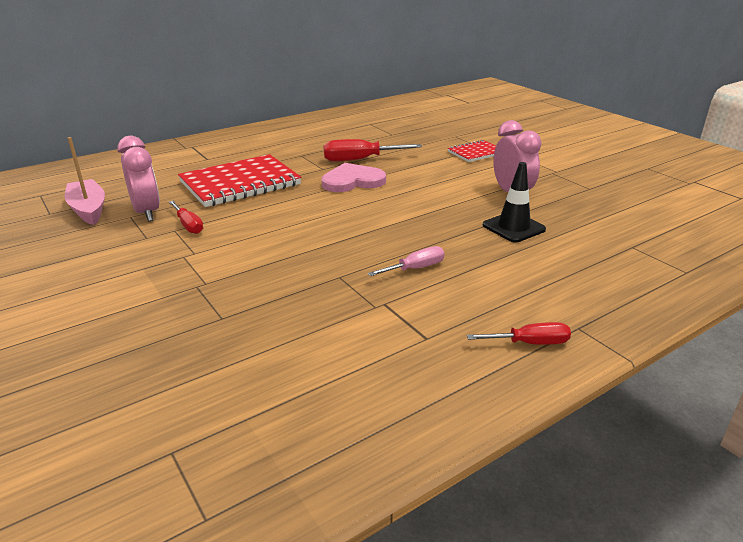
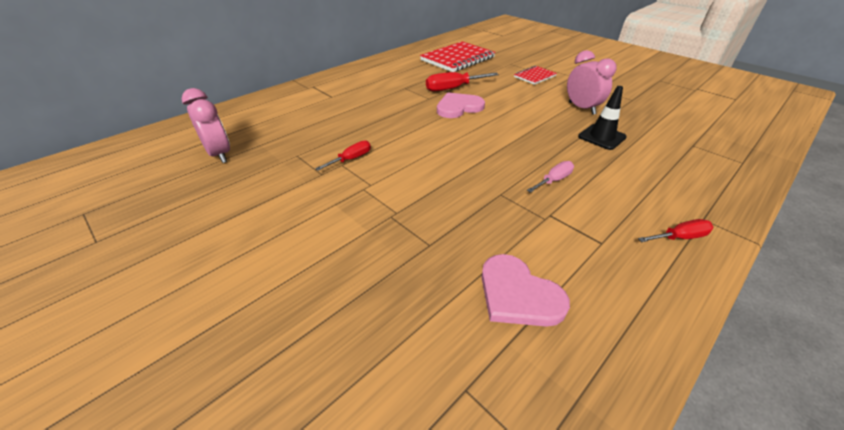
camera: 10 degrees left, 10 degrees up
(88, 209) = (256, 152): pink boat -> none
(147, 212) = (309, 150): pink clock -> pink clock (219, 154)
(188, 225) = (351, 159): red screwdriver -> red screwdriver turned 90 degrees counterclockwise
(240, 183) = (371, 117): red notebook -> red notebook (457, 59)
(289, 376) = (518, 294): none -> pink heart

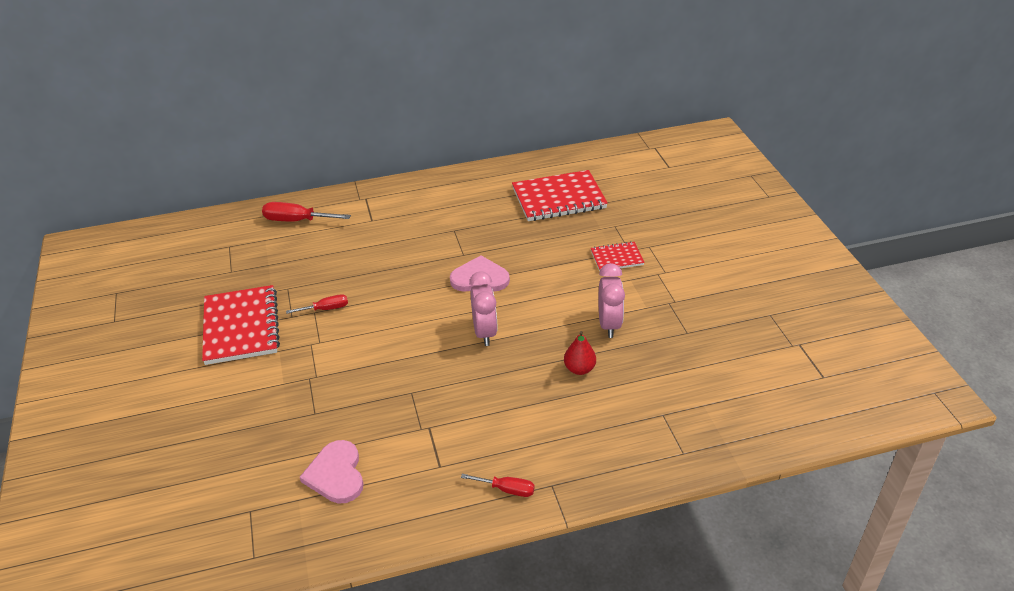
camera: 30 degrees right, 0 degrees up
(219, 154) = (231, 265): pink clock -> pink clock (484, 332)
(273, 198) = (241, 327): none -> red notebook
(453, 88) = (502, 247): red screwdriver -> red screwdriver (297, 220)
(554, 180) = (471, 397): pink screwdriver -> none
(601, 137) = (579, 369): black traffic cone -> red pear

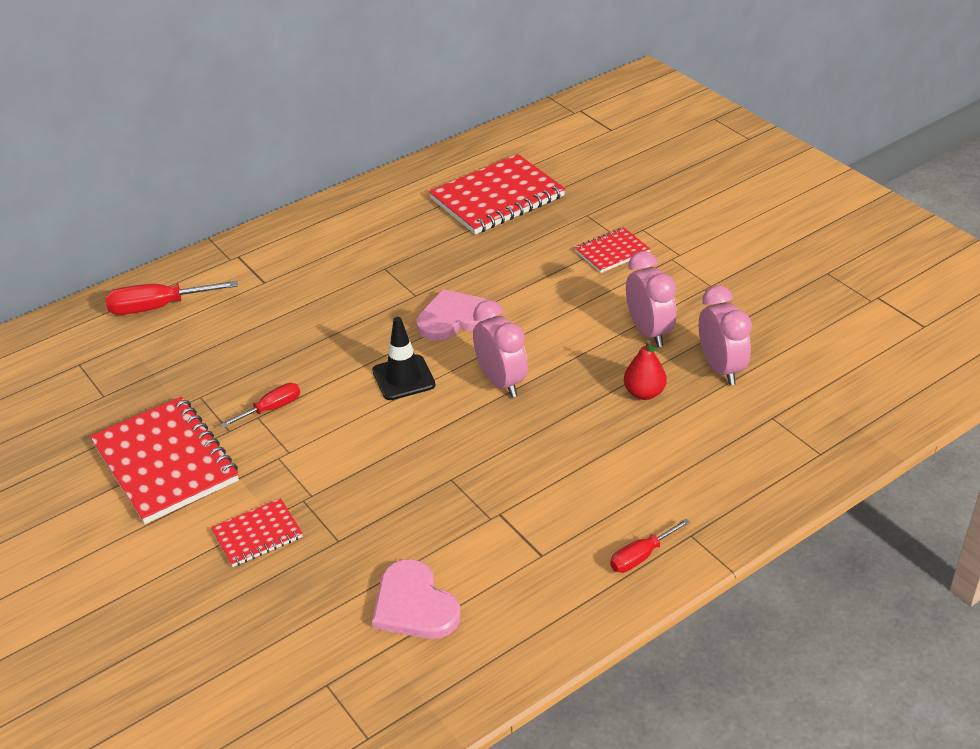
camera: 20 degrees left, 0 degrees up
(267, 393) = (257, 535): none -> red notebook
(421, 311) = (403, 378): none -> black traffic cone
(507, 489) = (641, 556): red screwdriver -> red screwdriver turned 150 degrees clockwise
(646, 366) = (721, 369): none -> pink clock

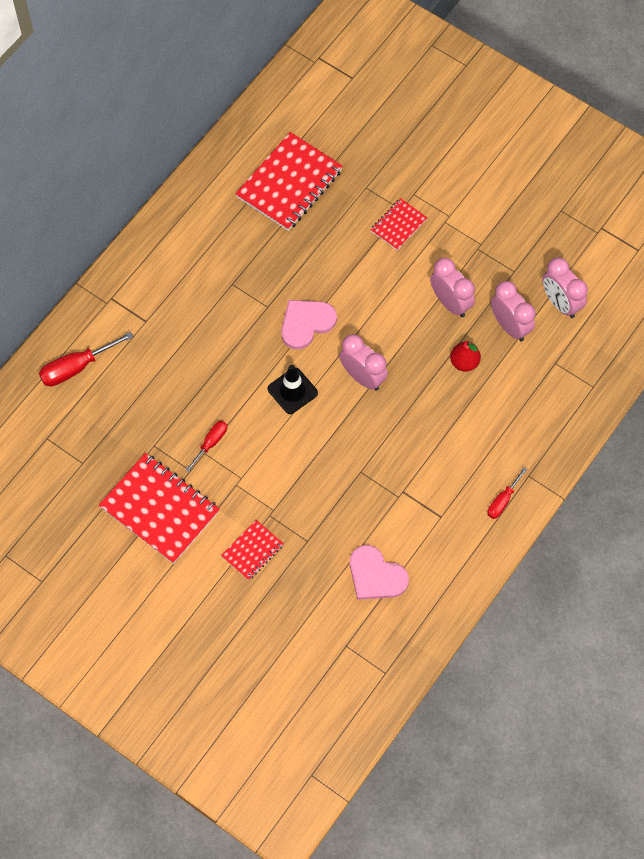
camera: 20 degrees left, 25 degrees up
(799, 359) = (560, 303): none -> pink clock

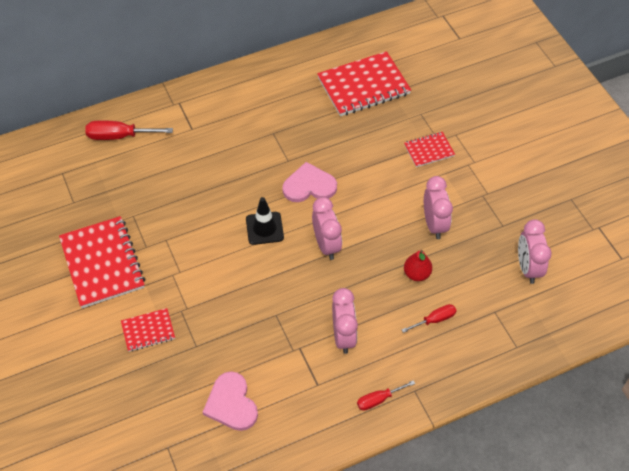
camera: 30 degrees right, 10 degrees down
(211, 443) = (176, 235): red screwdriver -> red screwdriver (435, 320)
(510, 326) = (473, 265): pink clock -> pink clock (343, 336)

